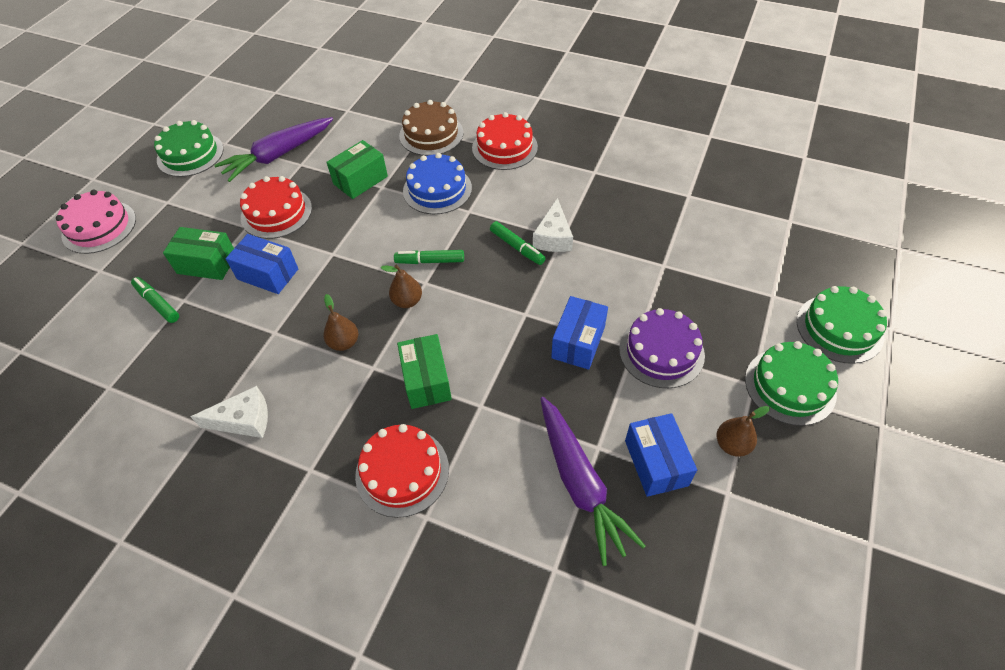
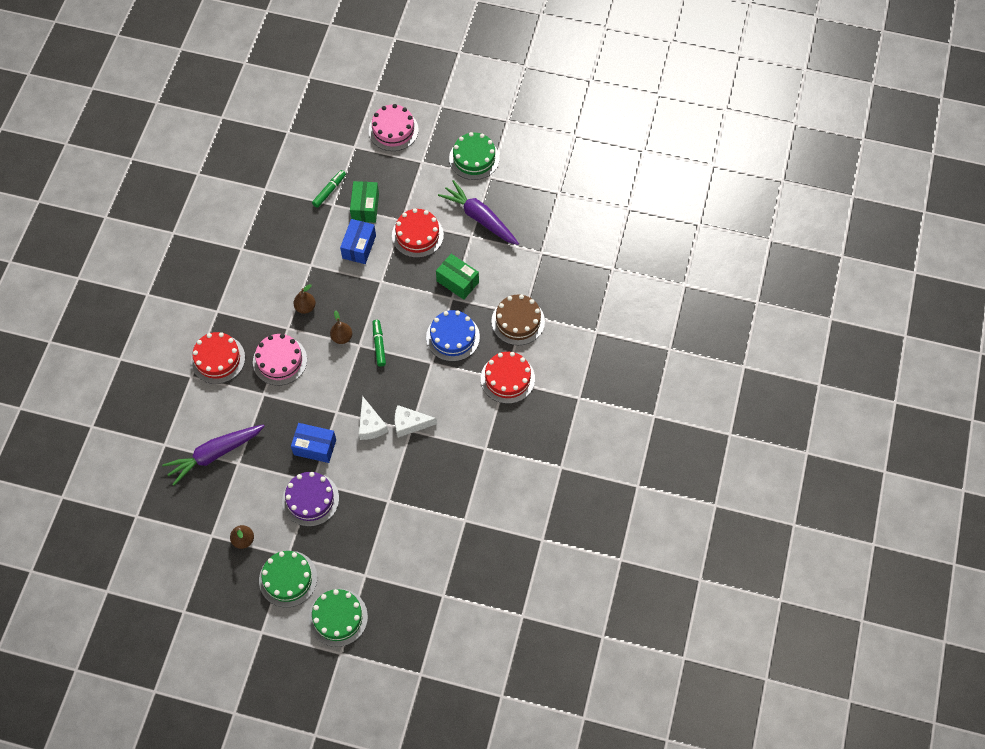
camera: 80 degrees right, 10 degrees up
(244, 420) = (247, 268): white cheese -> white cheese (370, 425)
(426, 380) = (280, 360): green box -> pink cake
(517, 247) = (397, 400): green marker -> none
(656, 463) = (229, 496): blue box -> none

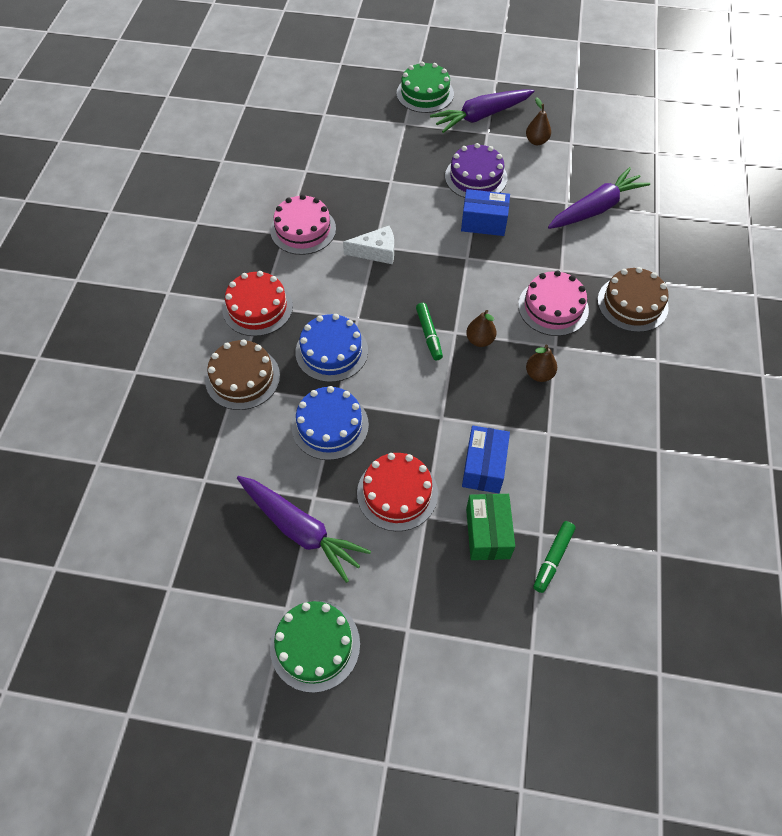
camera: 175 degrees right, 5 degrees down
(218, 359) = (632, 304): red cake -> brown cake
(288, 579) = (481, 116): green cake -> purple carrot
(370, 425) = (423, 248): white cheese -> none
(393, 130) = (468, 695): pink cake -> pink cake (303, 230)
(457, 282) = (330, 425): green box -> blue cake

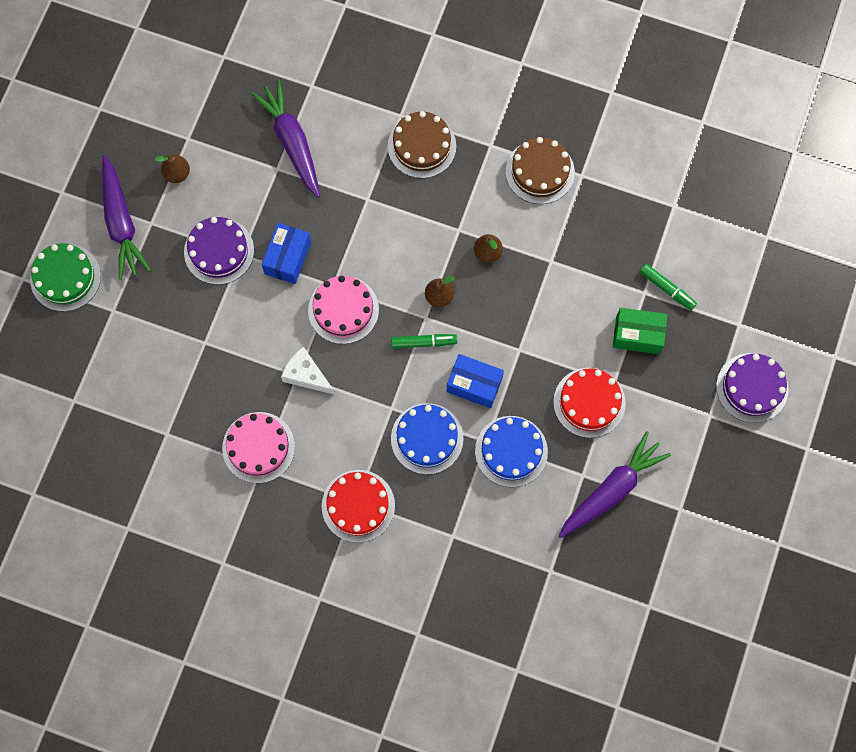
camera: 80 degrees left, 15 degrees up
(242, 378) = (443, 528): brown cake -> brown cake (540, 171)
(315, 645) = (713, 490): green cake -> none
(376, 252) = (306, 375): white cheese -> white cheese turned 60 degrees counterclockwise
(453, 678) = (752, 387): none -> purple cake
(483, 466) = (575, 324): blue box -> blue box (474, 385)
(553, 307) = (412, 219): pink cake -> pink cake (343, 310)

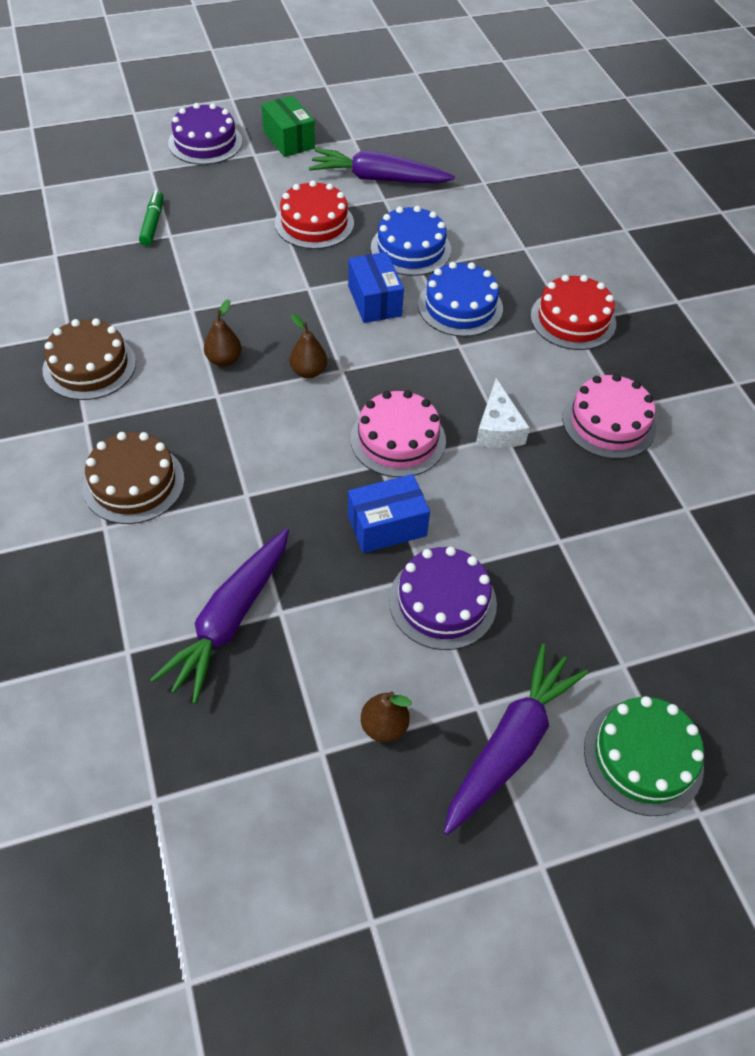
camera: 130 degrees left, 20 degrees down
(424, 342) = (369, 357): green marker -> none
(637, 335) = (218, 222): green box -> green box (289, 140)

